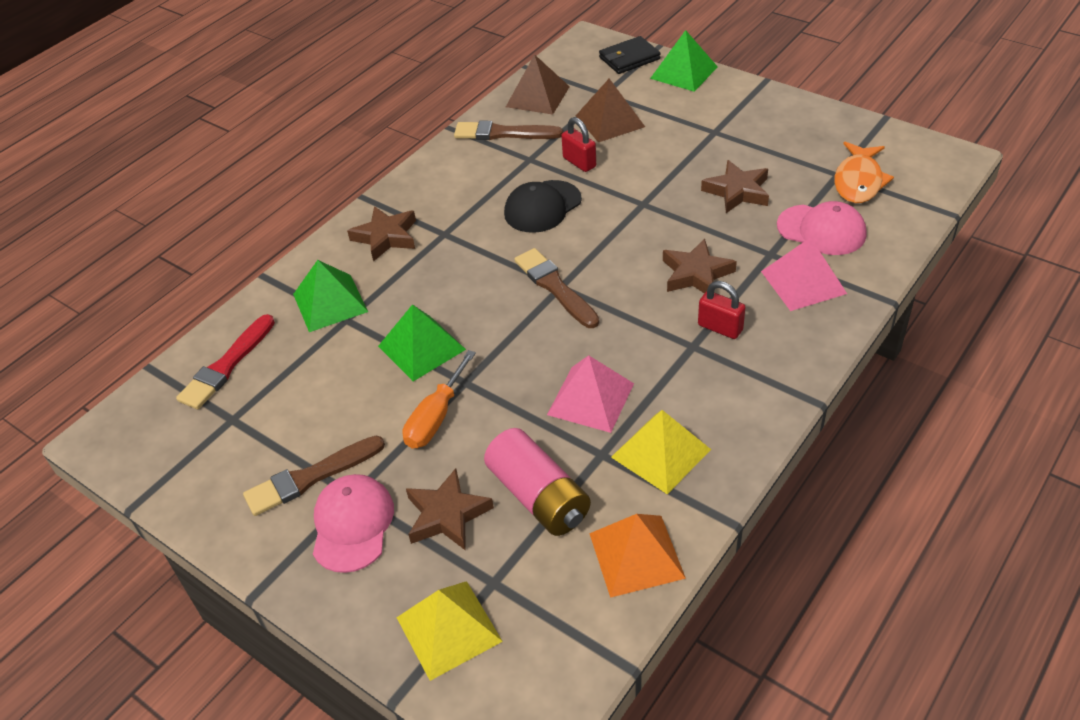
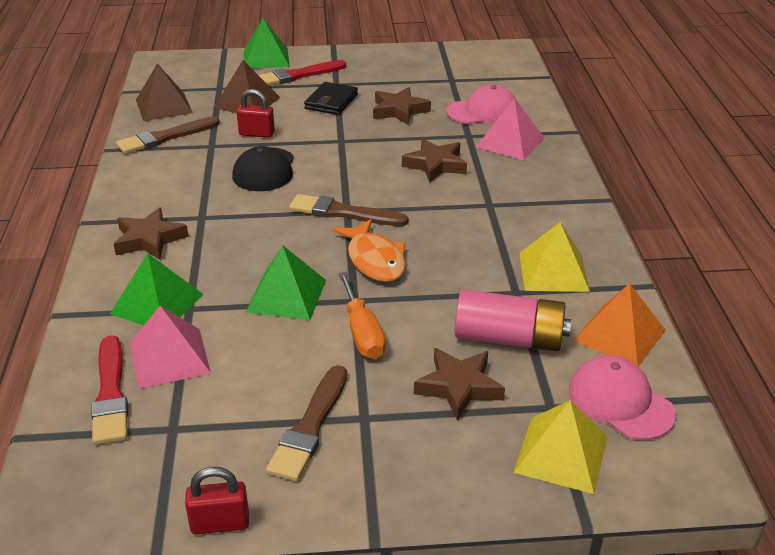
camera: 45 degrees left, 10 degrees down
(352, 524) = (392, 436): pink cap -> pink cap (620, 402)
(591, 399) = (463, 265): pink pyramid -> pink pyramid (169, 358)
(629, 58) = (211, 62): black wallet -> black wallet (331, 101)
(690, 106) = (298, 75): none -> red brush
(720, 327) = (493, 187): red padlock -> red padlock (220, 523)
(858, 181) = (469, 79): orange fish -> orange fish (374, 260)

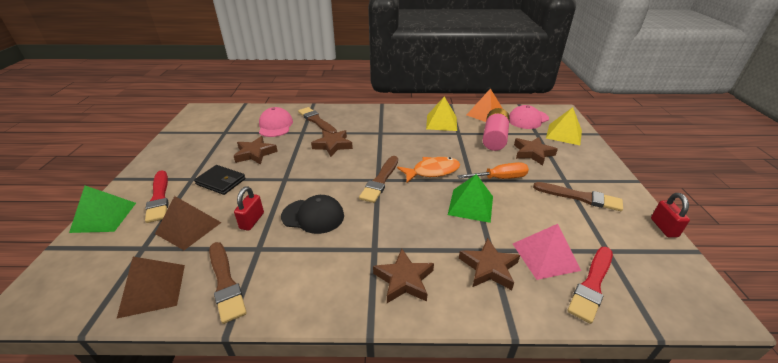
camera: 85 degrees left, 0 degrees up
(110, 394) = (592, 285): red brush -> red brush turned 135 degrees clockwise
(157, 304) = (489, 268): green pyramid -> brown star
(510, 142) = (316, 121): pink pyramid -> brown brush

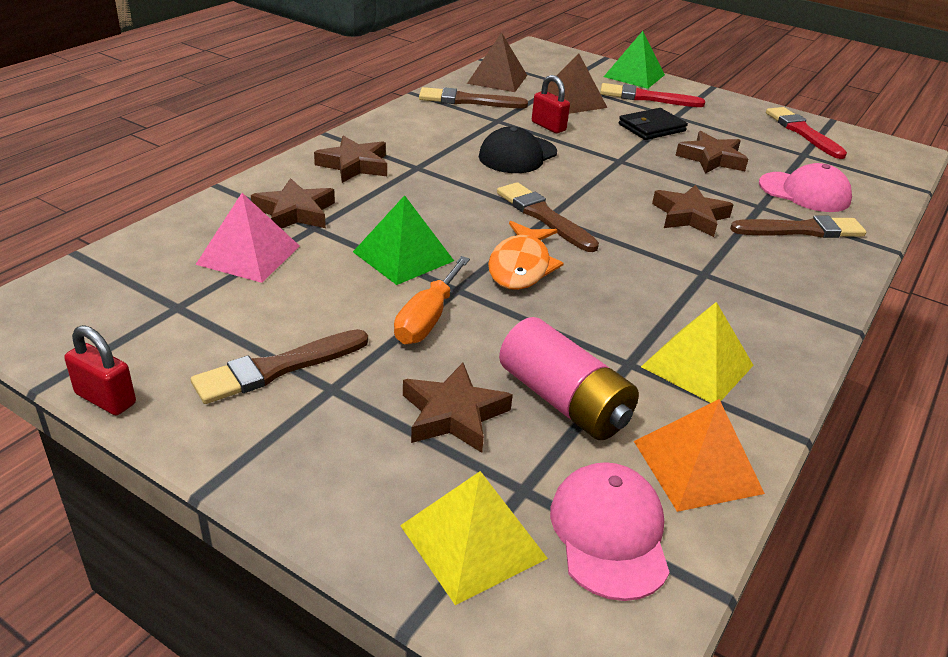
camera: 120 degrees right, 0 degrees up
(592, 285) = (172, 257): red brush -> red brush (803, 132)

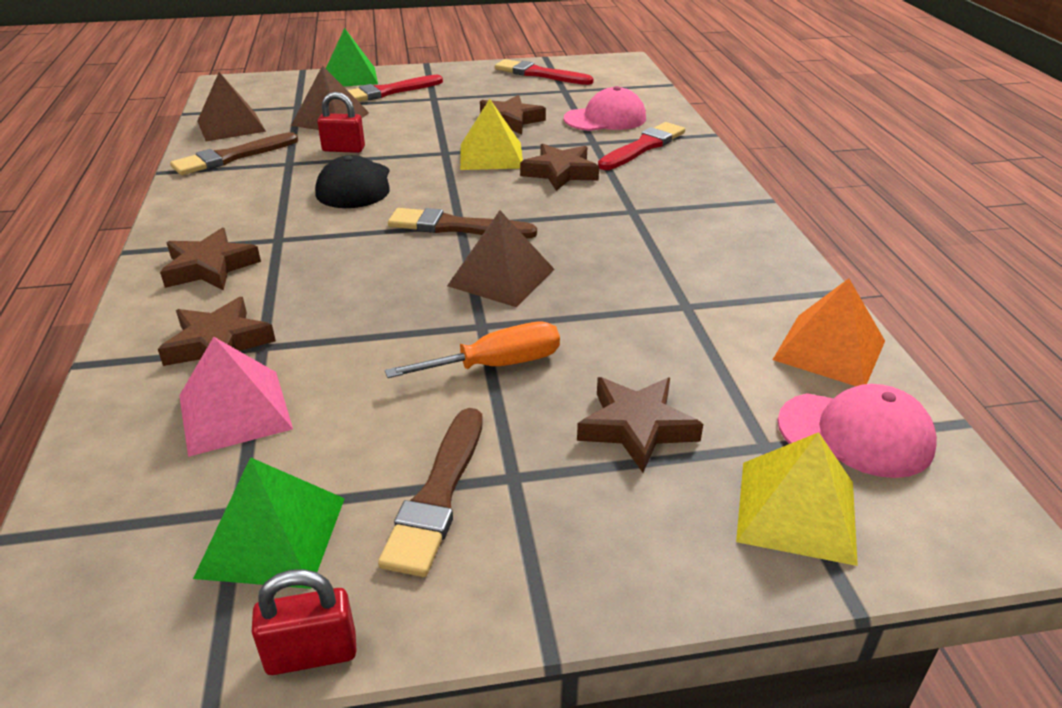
camera: 40 degrees left, 0 degrees up
(403, 256) = (391, 325): green pyramid -> green pyramid (272, 536)
(427, 319) = (496, 365): orange screwdriver -> orange screwdriver turned 90 degrees counterclockwise
(521, 266) = (501, 277): orange fish -> brown pyramid
(564, 401) = (690, 362): pink battery -> none
(609, 533) = (855, 434): pink cap -> pink cap turned 150 degrees clockwise
(652, 128) = (429, 115): black wallet -> none
(697, 366) = (727, 280): yellow pyramid -> yellow pyramid (491, 156)
(801, 230) = (643, 147): brown brush -> red brush

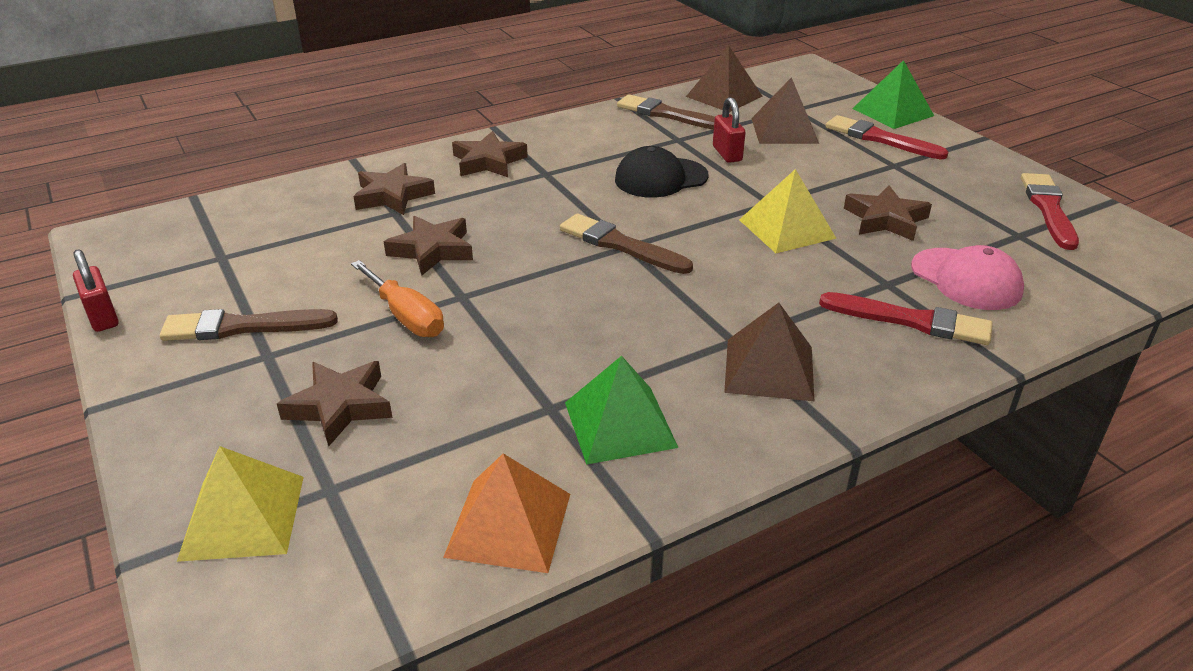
camera: 70 degrees right, 0 degrees up
(235, 411) = (317, 226): pink pyramid -> none
(272, 536) = (198, 275): green pyramid -> green pyramid (619, 424)
(456, 227) = (621, 245): brown brush -> brown brush turned 45 degrees counterclockwise
(501, 277) = (544, 288): brown pyramid -> brown pyramid (769, 369)
(560, 172) = (785, 277): brown star -> brown star (432, 250)
(855, 434) = (361, 553): pink cap -> none

